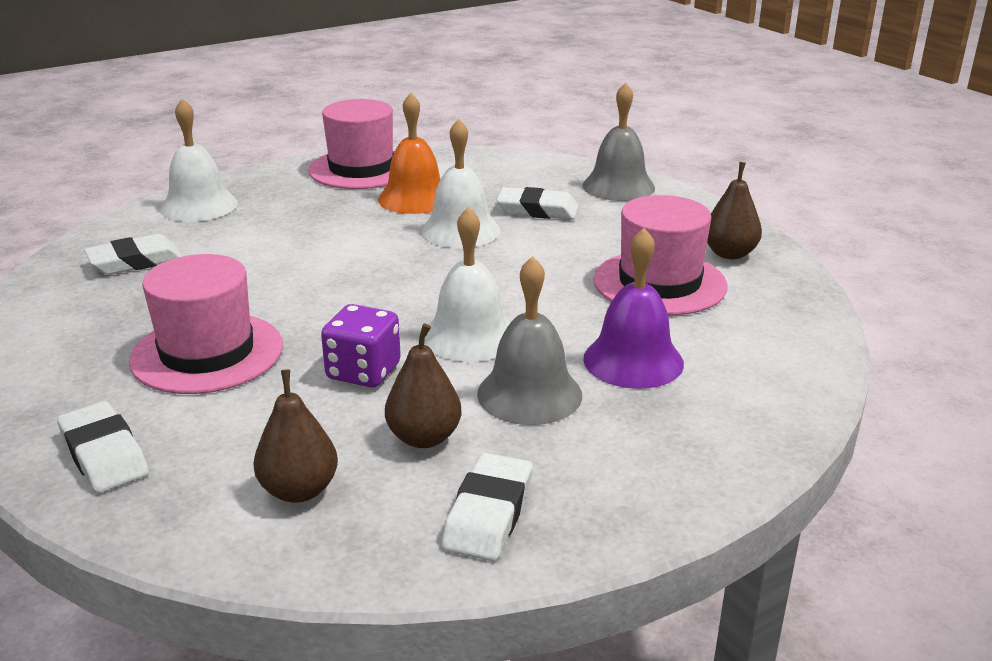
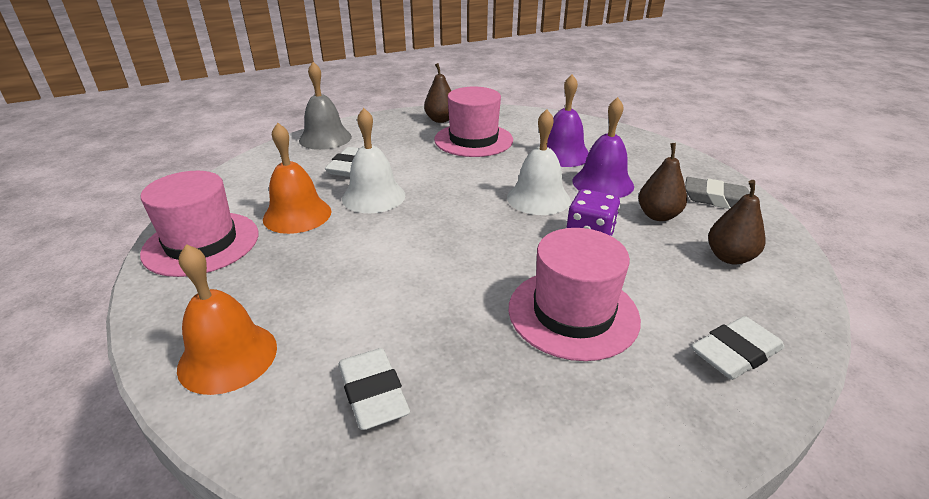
camera: 85 degrees left, 5 degrees up
(199, 206) = (228, 357): white bell -> orange bell
(488, 514) = (717, 199): white eraser -> grey eraser
(529, 394) = (603, 183): grey bell -> purple bell

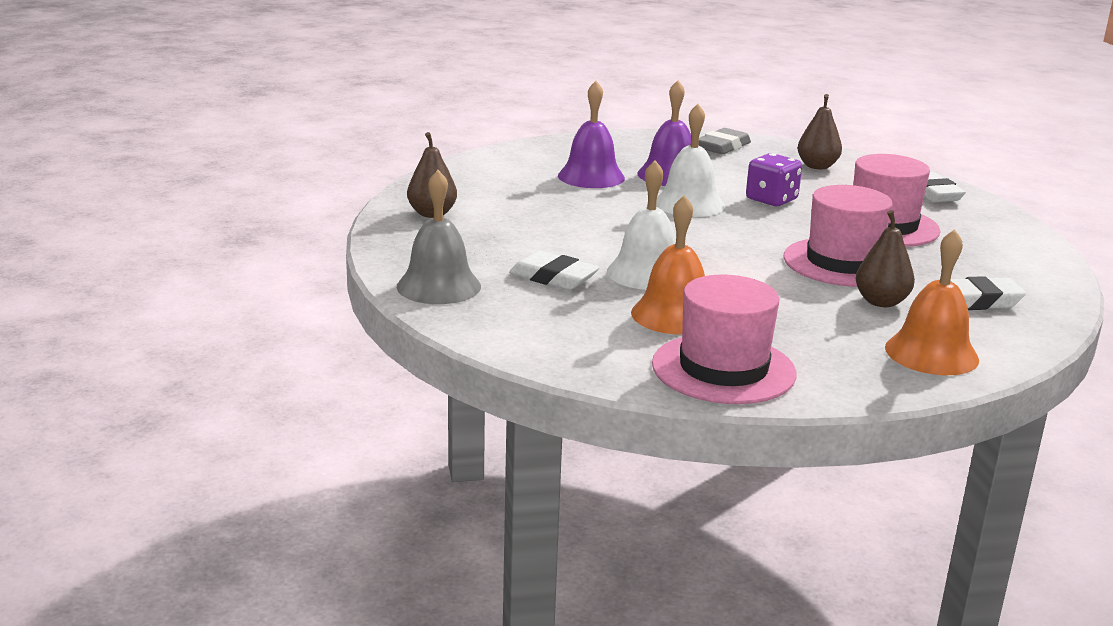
camera: 75 degrees left, 10 degrees down
(473, 140) = (517, 207): pink hat -> pink hat (843, 263)
(658, 216) = (743, 171): brown pear -> brown pear (881, 302)

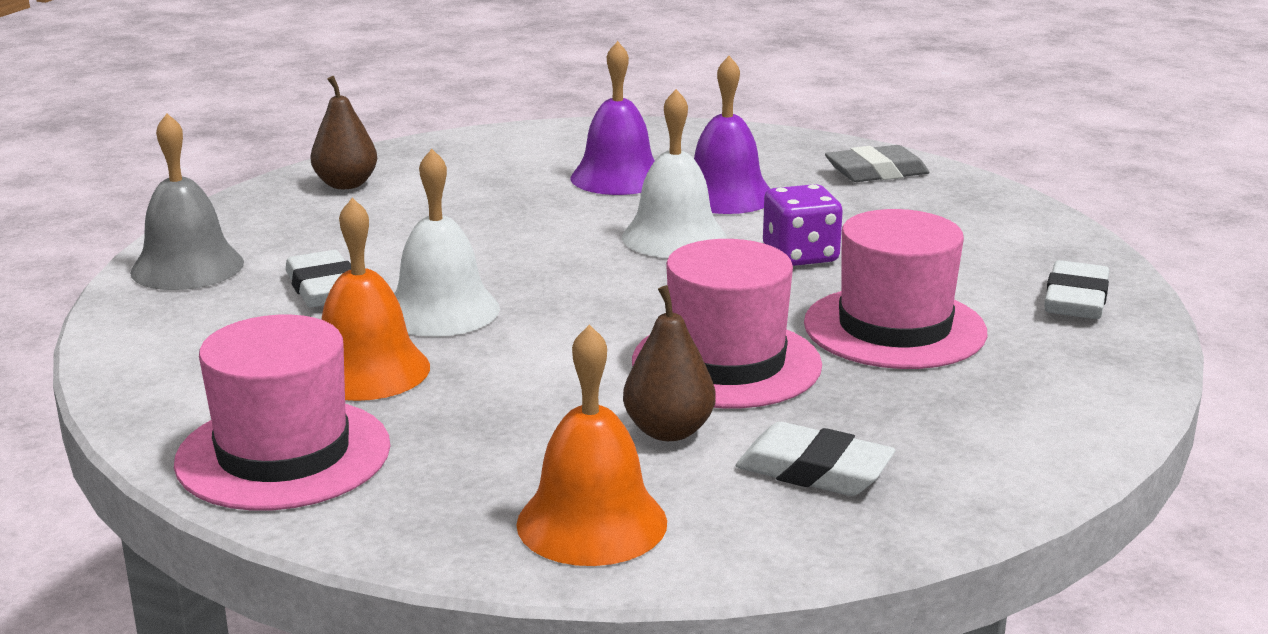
camera: 35 degrees right, 0 degrees up
(817, 166) = (965, 224): brown pear -> none

